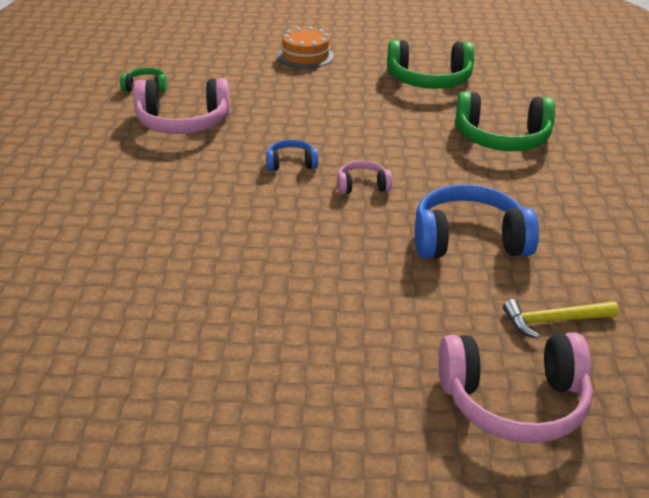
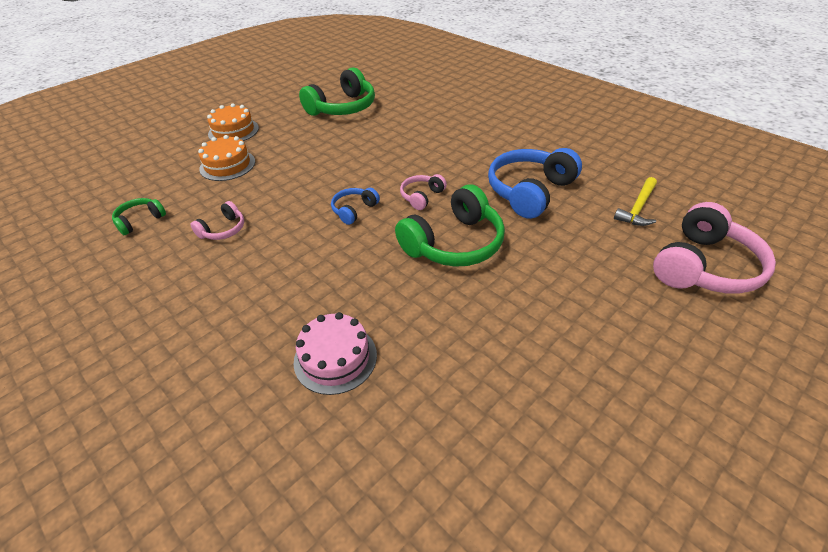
camera: 45 degrees left, 10 degrees up
(117, 242) = (335, 358): none -> pink cake
(183, 123) = (223, 230): pink headphones -> pink headphones, size x0.50
(258, 80) = (227, 165): none -> orange cake
(502, 139) = (442, 122): green headphones -> green headphones (454, 243)

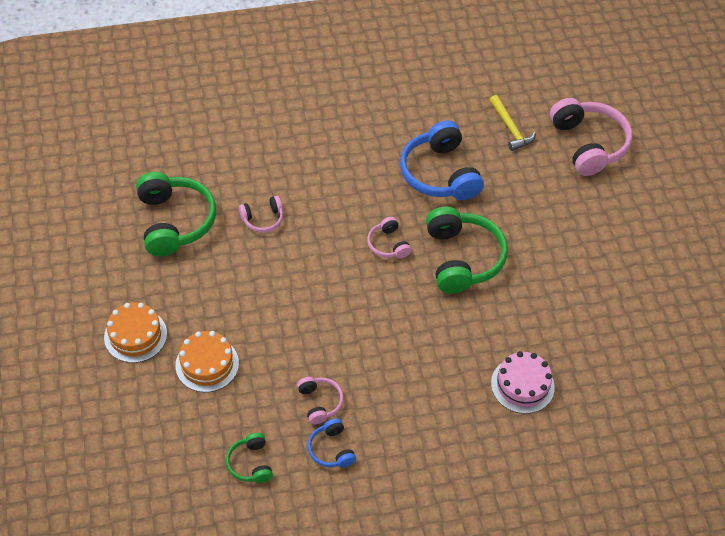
camera: 60 degrees left, 10 degrees up
(354, 210) = (368, 299): blue headphones -> blue headphones (331, 449)
(381, 135) = (263, 219): none -> pink headphones

